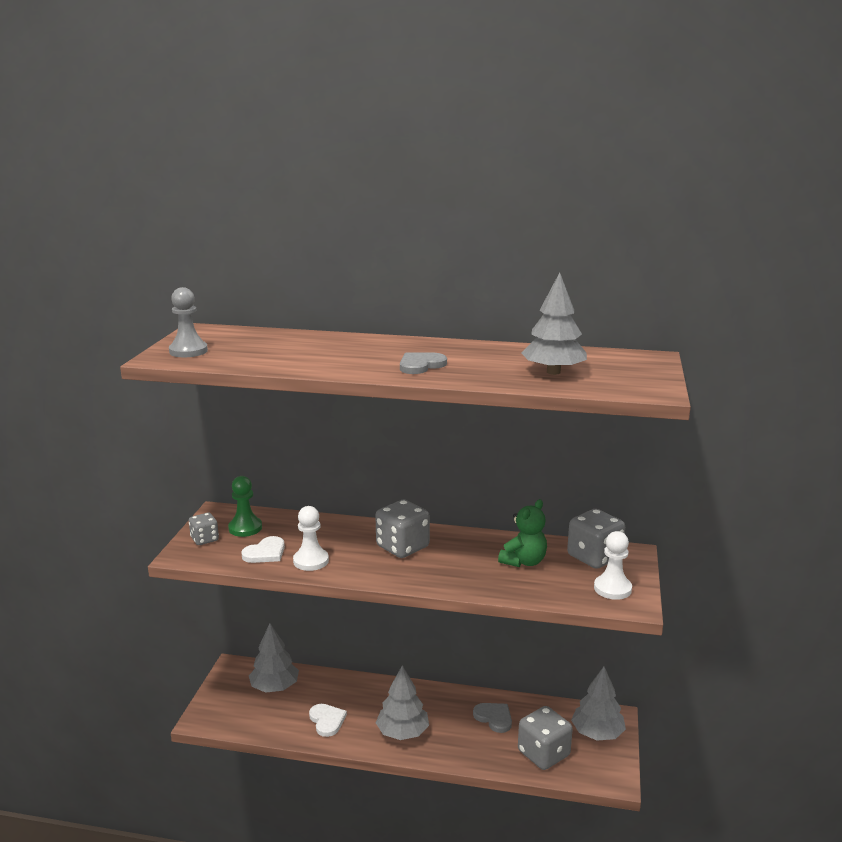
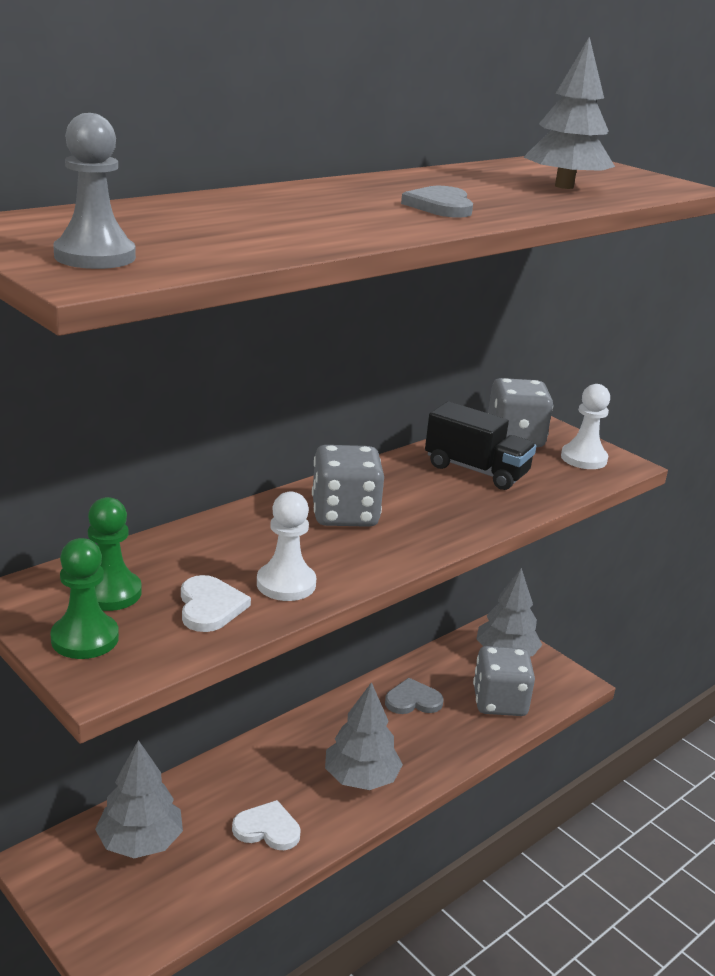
camera: 55 degrees left, 5 degrees up
(204, 539) = (85, 638): grey dice -> green pawn
(524, 561) = (476, 470): green teddy bear -> black truck

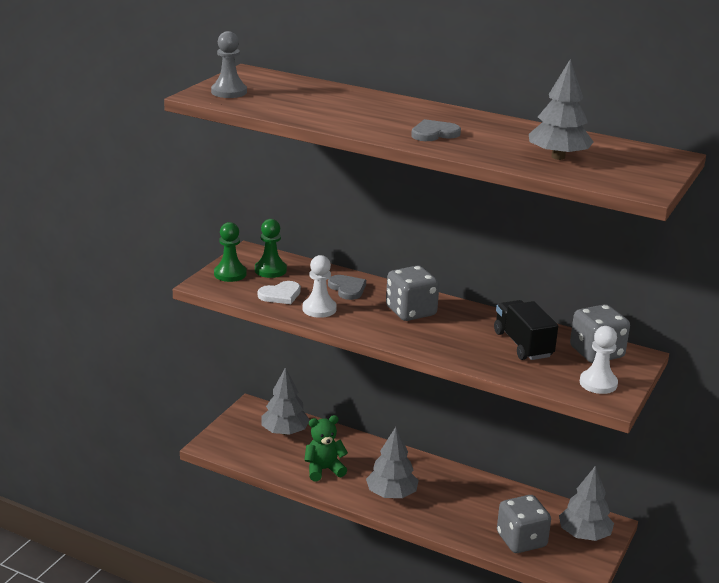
camera: 70 degrees right, 0 degrees up
(267, 829) = (324, 470): white heart -> green teddy bear
(413, 700) = (486, 500): grey heart -> grey heart (347, 288)
(476, 470) = (523, 344): black truck -> black truck turned 150 degrees clockwise

